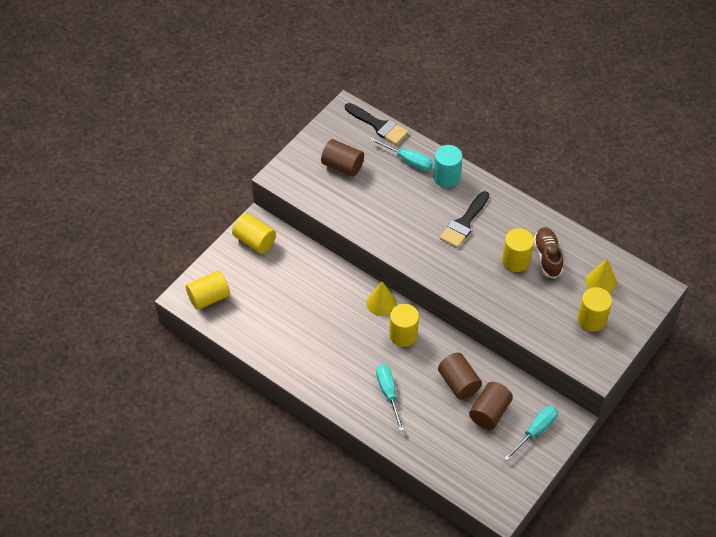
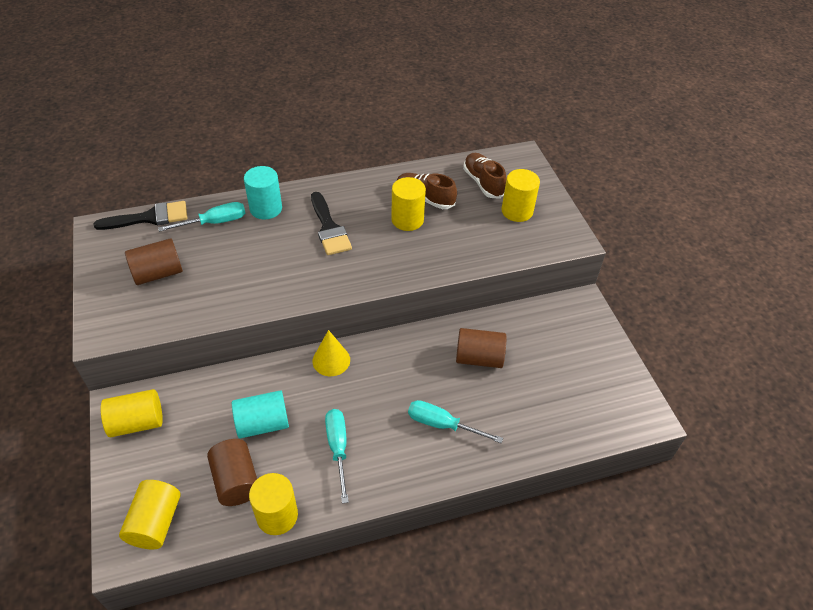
camera: 55 degrees left, 5 degrees down
(307, 300) = (262, 423): none -> turquoise cylinder
(403, 335) = (385, 366): yellow cylinder -> yellow cylinder (277, 515)
(489, 412) = (531, 355): brown cylinder -> brown cylinder (236, 481)
(535, 431) = (578, 334): turquoise screwdriver -> turquoise screwdriver (338, 448)
(601, 282) = (483, 183): yellow cone -> brown shoe

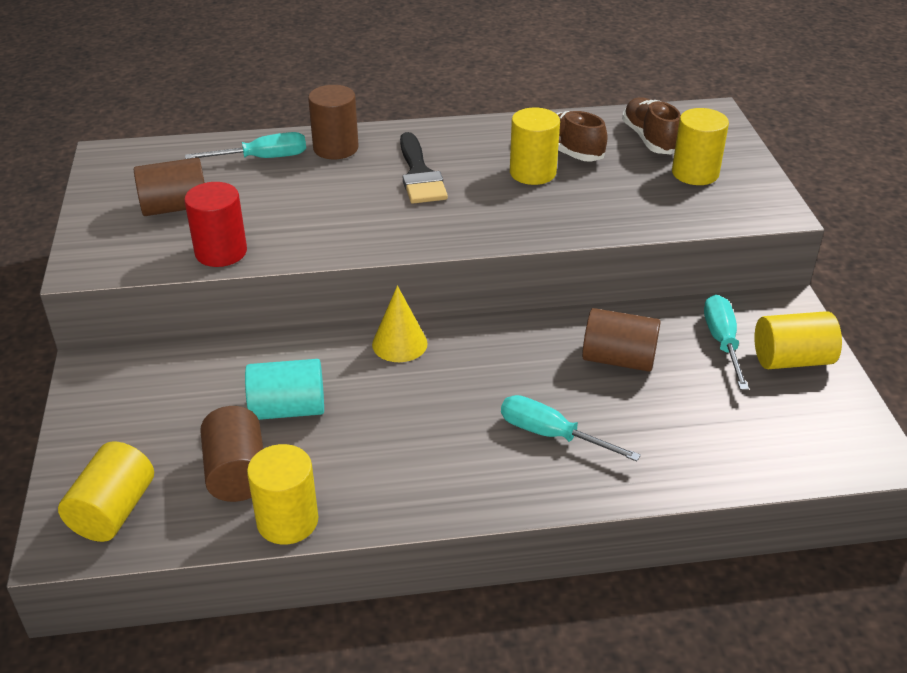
camera: 10 degrees right, 10 degrees down
(137, 422) = (113, 391): yellow cylinder -> yellow cylinder (791, 360)
(150, 217) = (177, 148): black brush -> none
(199, 311) = (221, 252): none -> red cylinder
(266, 208) = (335, 148): turquoise cylinder -> brown cylinder
(338, 448) = (391, 449): turquoise screwdriver -> turquoise screwdriver (722, 342)

